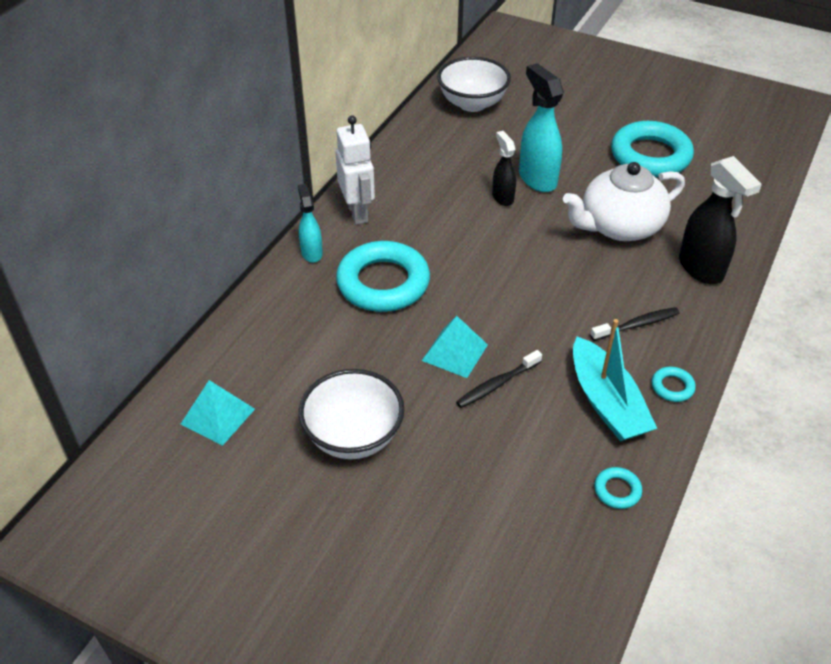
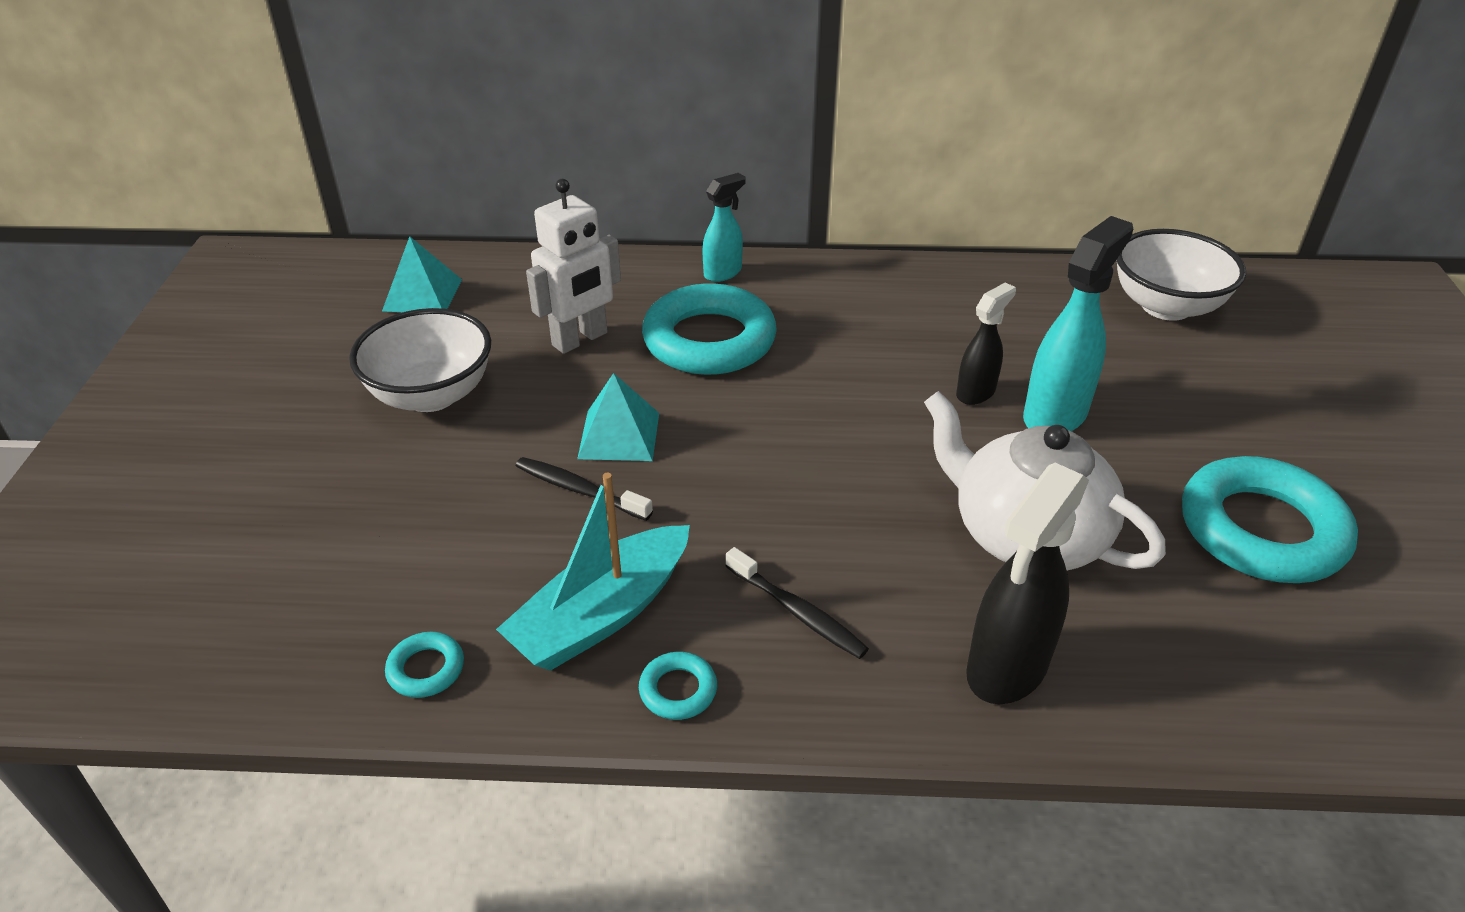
camera: 65 degrees right, 5 degrees down
(358, 212) = (827, 282): white robot -> white robot (580, 339)

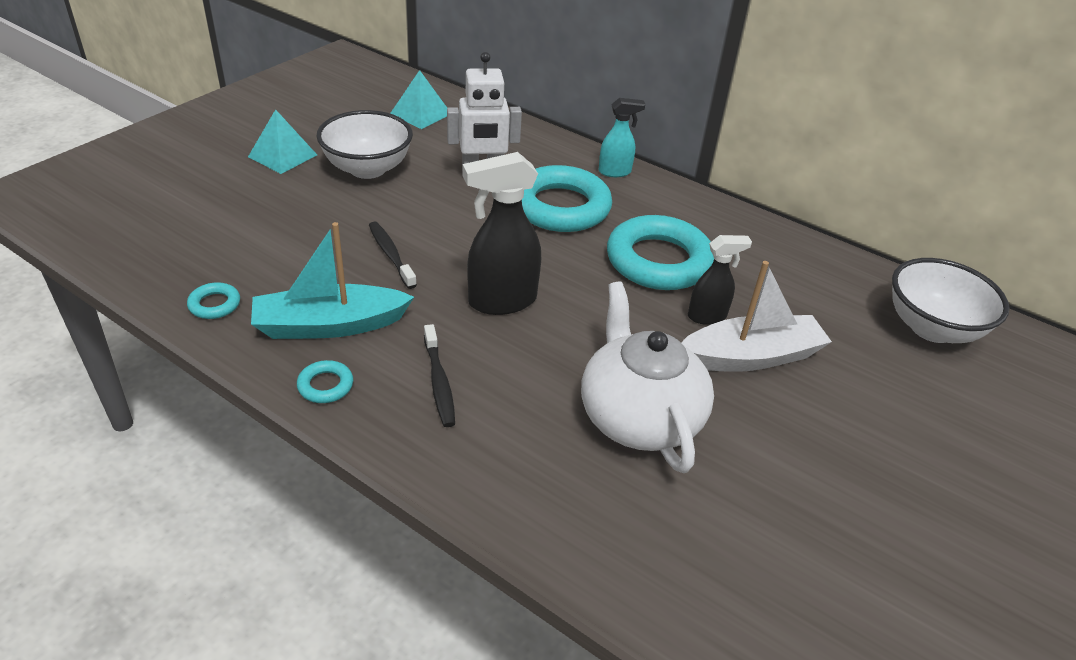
camera: 30 degrees right, 0 degrees up
(619, 435) = (446, 236): turquoise pyramid -> turquoise pyramid (282, 156)
(1006, 669) = (530, 485): black spray bottle -> black spray bottle (501, 301)
(1055, 414) = (751, 356): turquoise spray bottle -> white boat
(1261, 530) = (826, 507): turquoise ring -> turquoise ring (658, 261)

